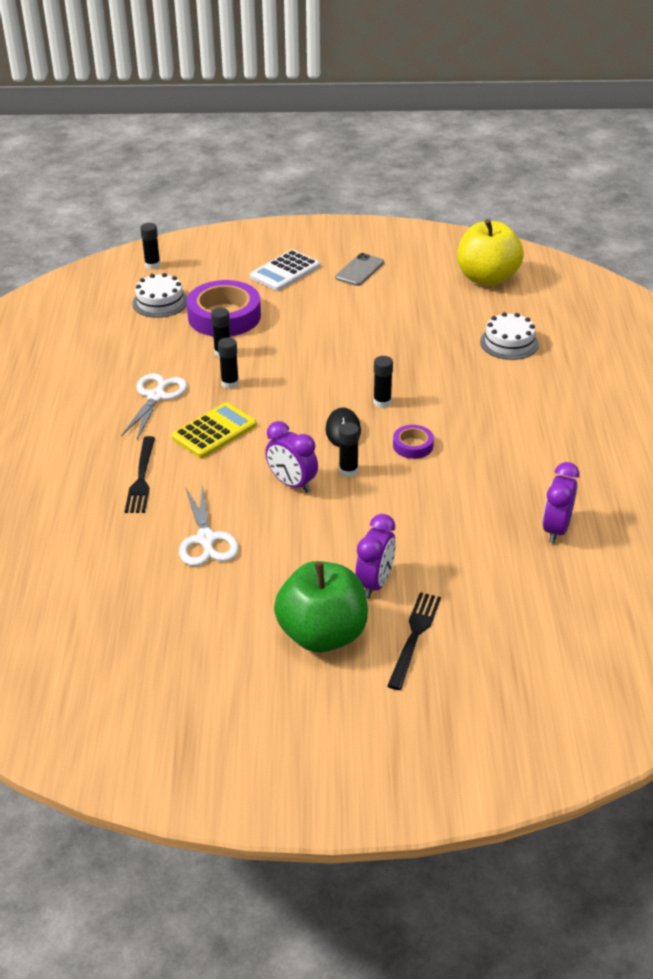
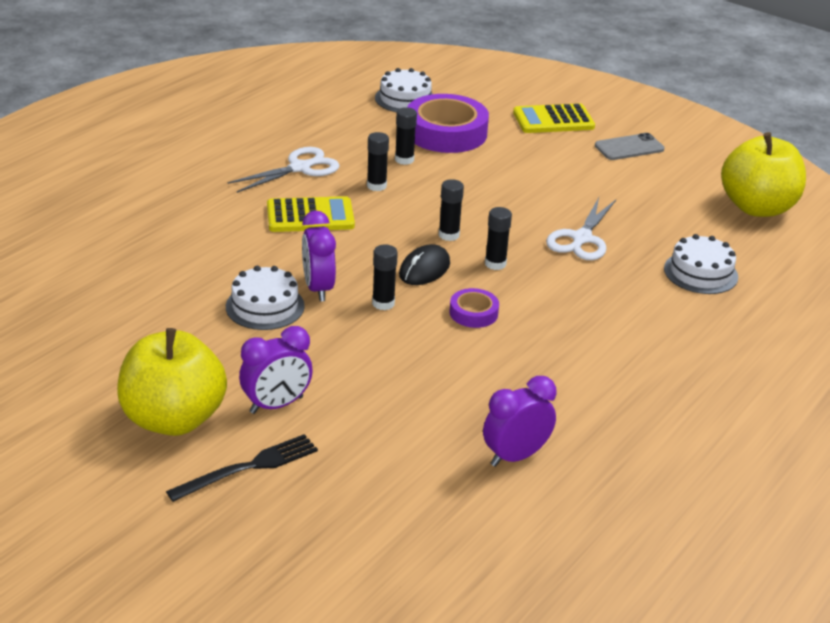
camera: 35 degrees right, 5 degrees down
(141, 478) = (201, 222): black fork -> none
(152, 265) = (439, 68): black glue stick -> black glue stick (449, 235)
(206, 539) = (186, 294): white scissors -> white scissors (581, 238)
(273, 517) = (265, 306): none -> white cake
(285, 271) = (553, 120): white calculator -> yellow calculator
(322, 634) = (173, 419): green apple -> yellow apple

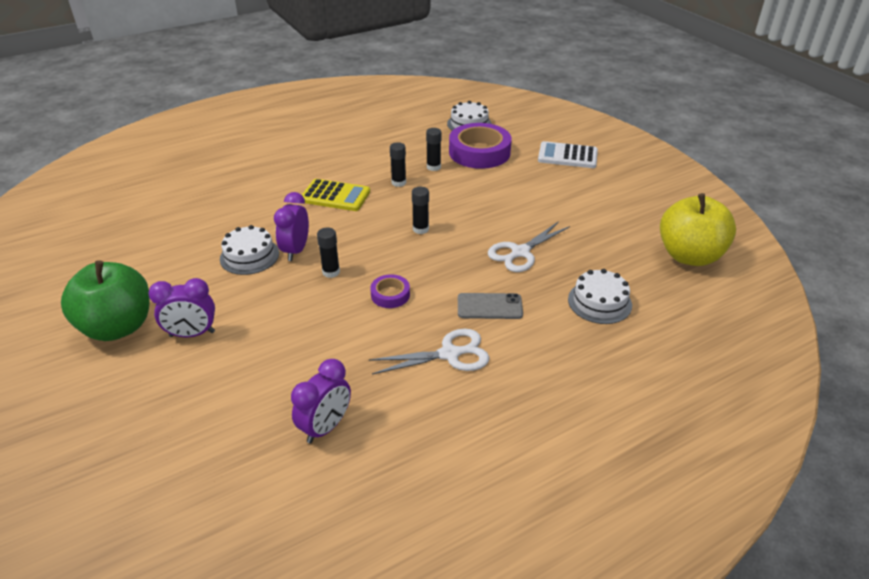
camera: 25 degrees right, 5 degrees up
(173, 419) = (118, 327): yellow apple -> green apple
(249, 467) = (131, 379): black fork -> none
(300, 168) = (357, 161): white scissors -> white scissors (449, 354)
(424, 269) = (382, 252): black mouse -> none
(495, 264) = (437, 259): black glue stick -> none
(515, 456) = (325, 427): purple clock -> purple clock turned 135 degrees clockwise
(553, 120) = (567, 156): yellow calculator -> white calculator
(629, 147) = (613, 187): grey phone -> grey phone (489, 306)

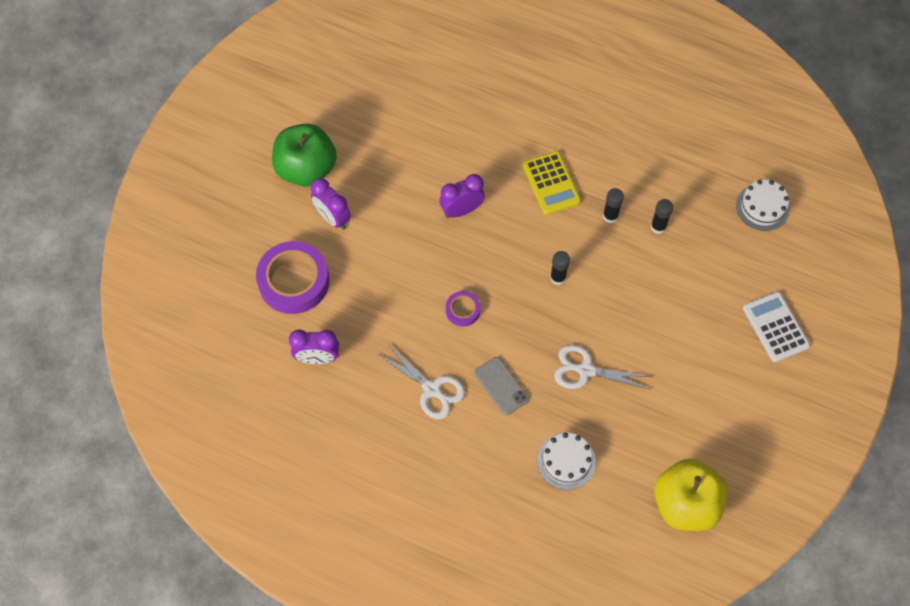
camera: 55 degrees right, 25 degrees up
(249, 256) = (431, 185): white cake -> none
(331, 272) = (456, 253): black glue stick -> none
(479, 152) = (716, 248): purple tape -> purple tape (294, 281)

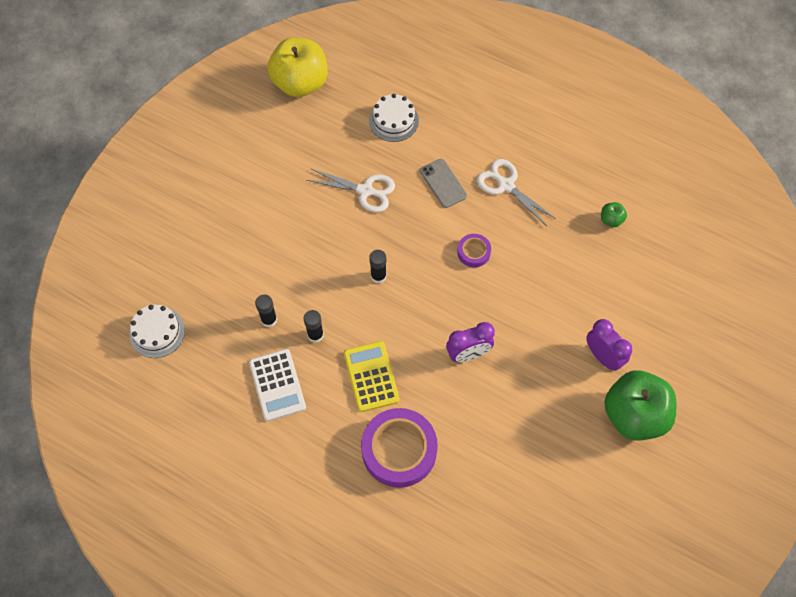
camera: 175 degrees left, 0 degrees up
(294, 281) = (638, 293): purple tape -> purple tape (399, 450)
(317, 358) = (611, 220): purple clock -> green apple
(775, 327) = (182, 214): white calculator -> white calculator (277, 385)

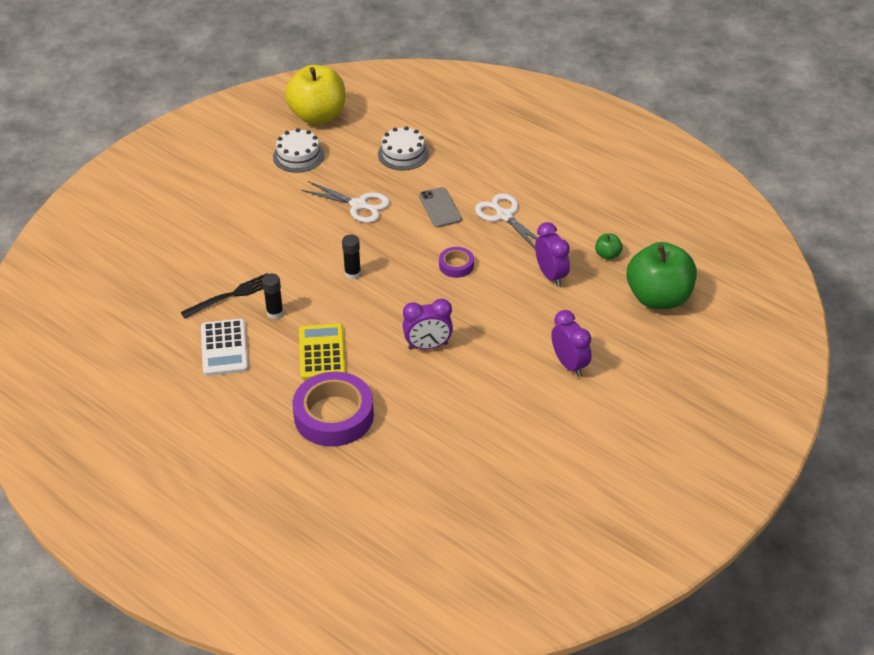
camera: 10 degrees right, 20 degrees down
(157, 332) = (117, 292): white cake -> white cake (298, 156)
(269, 320) = (231, 295): black glue stick -> black fork
(564, 252) = (551, 275): none -> purple clock
(634, 415) = (590, 417): green apple -> green apple (658, 298)

